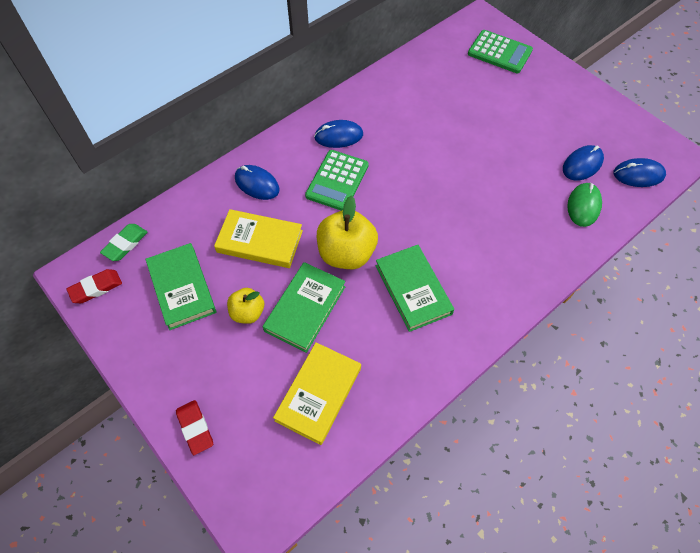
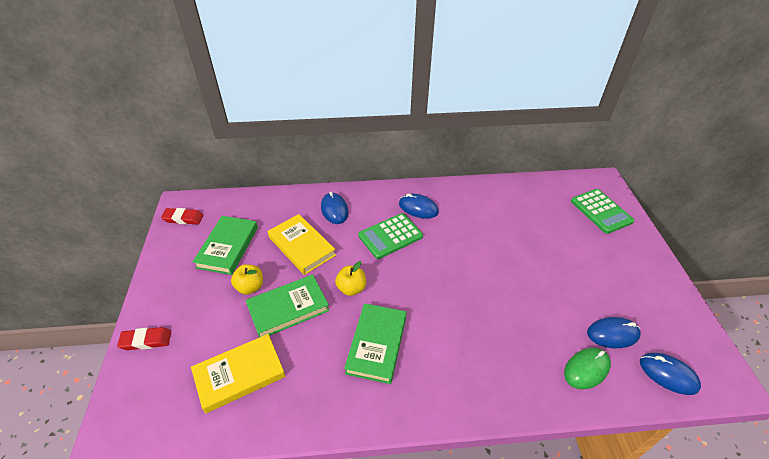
camera: 35 degrees right, 15 degrees down
(125, 244) = (223, 203): green eraser -> none
(195, 428) = (146, 341): red eraser -> red eraser turned 75 degrees clockwise
(346, 253) = (351, 288): yellow apple -> yellow apple, size x0.58

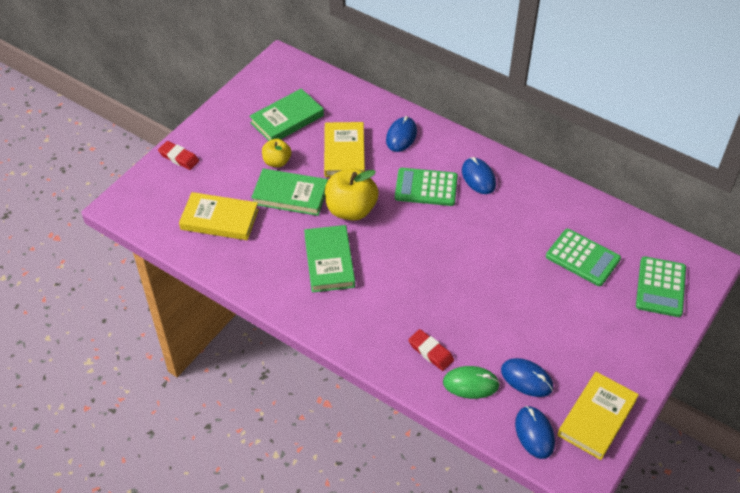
camera: 40 degrees right, 5 degrees up
(183, 218) = (273, 74): red eraser -> red eraser (430, 352)
(351, 288) = (351, 210): yellow apple -> yellow apple, size x1.74
(376, 344) = (329, 261): green book -> green book turned 60 degrees counterclockwise
(540, 221) = (582, 258): none -> green calculator
(682, 328) = (597, 417): none -> yellow book

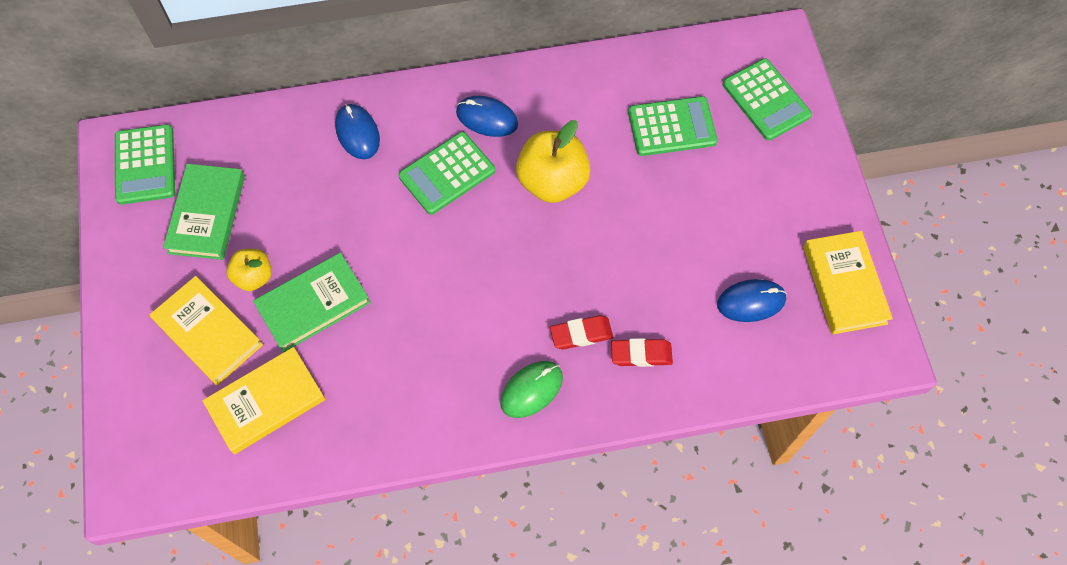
camera: 45 degrees left, 15 degrees up
(179, 158) = (131, 368): red eraser -> red eraser (581, 334)
(284, 78) = (145, 165): none -> green calculator
(329, 261) = (439, 345): green book -> none
(344, 152) = (317, 203): yellow book -> yellow book (208, 332)
(351, 210) = (397, 266): yellow apple -> yellow apple (552, 181)
(471, 384) = (710, 353): green mouse -> green mouse (531, 390)
(534, 433) = (812, 351): blue mouse -> none

